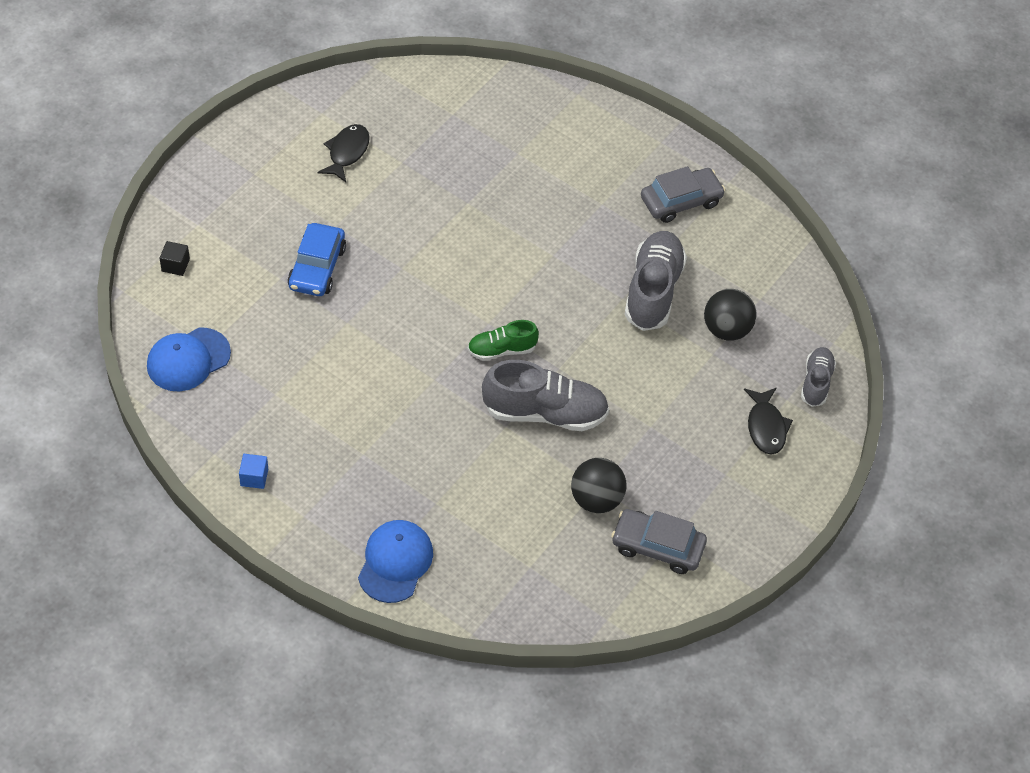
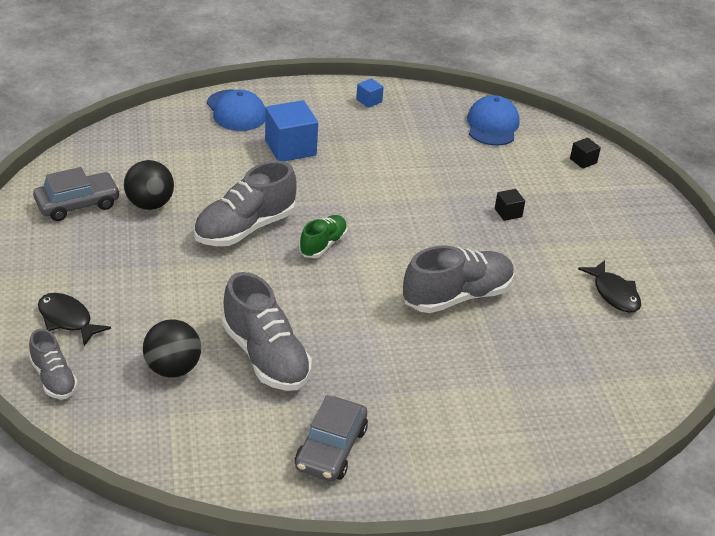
camera: 135 degrees right, 15 degrees down
(317, 268) = (508, 213): blue car -> black cube
(402, 473) = (290, 148): none -> blue cube
(460, 233) = (457, 296): none -> grey shoe

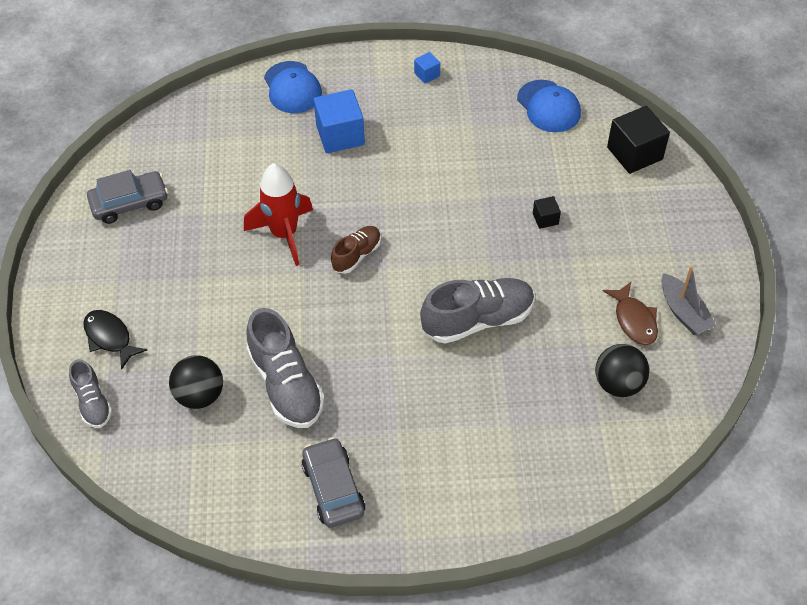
camera: 10 degrees right, 15 degrees up
(150, 204) = (197, 204): black ball -> black ball (618, 383)
(245, 228) = (284, 234): grey shoe -> red rocket
(323, 244) = (356, 255): green shoe -> brown shoe
(331, 448) = (333, 488): grey car -> grey car turned 135 degrees clockwise
(492, 125) = (548, 106): blue cap -> blue cap turned 135 degrees clockwise
(583, 161) = (634, 153): black cube -> black cube, size x2.04
(614, 293) = (634, 320): black fish -> brown fish
(661, 286) = (683, 312): none -> grey boat

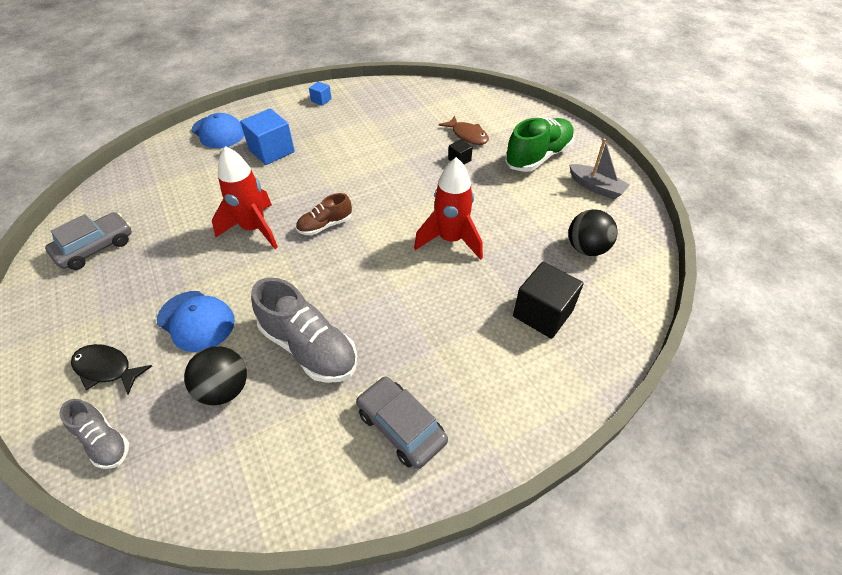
camera: 25 degrees left, 5 degrees down
(356, 255) = (325, 225): brown shoe -> brown shoe turned 135 degrees counterclockwise
(478, 320) = (450, 240): grey shoe -> red rocket
(548, 106) = (419, 97): blue cap -> blue cap (196, 321)
(634, 153) = (494, 107): black cube -> black cube (542, 313)
(634, 320) = (566, 203): brown fish -> brown fish (467, 135)
(642, 246) = (538, 157): none -> green shoe

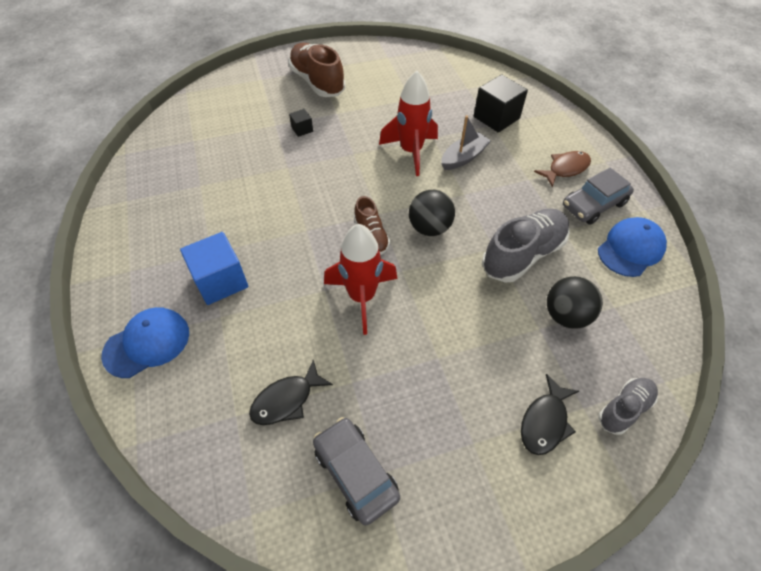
camera: 80 degrees left, 5 degrees up
(162, 203) = (286, 400): none -> black fish
(196, 321) = (487, 344): blue cap -> blue cap (630, 249)
(321, 100) = (130, 228): blue cube -> none
(467, 135) = (265, 118): brown fish -> brown fish (565, 169)
(538, 157) = (317, 82): green shoe -> brown shoe
(586, 248) = (435, 83): black ball -> black ball (429, 228)
(596, 187) = (368, 62): grey boat -> grey boat (463, 157)

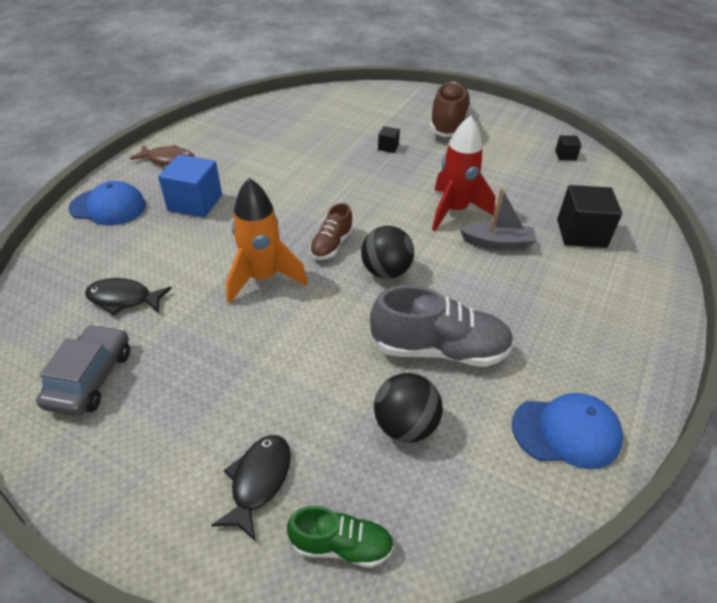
camera: 45 degrees right, 10 degrees down
(362, 297) = (263, 278): red rocket -> orange rocket
(421, 64) = (565, 155): none -> black cube
(545, 421) = (258, 481): black fish -> black fish turned 120 degrees clockwise
(565, 169) = (596, 317): brown fish -> brown fish (168, 160)
(593, 205) = (582, 366): grey car -> none
(624, 409) = (341, 545): grey shoe -> green shoe

